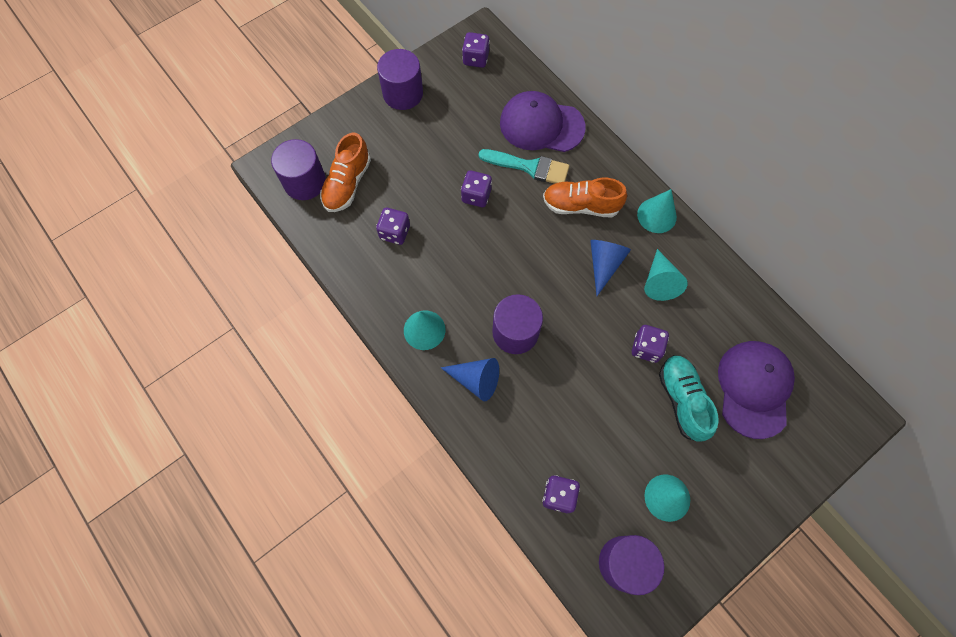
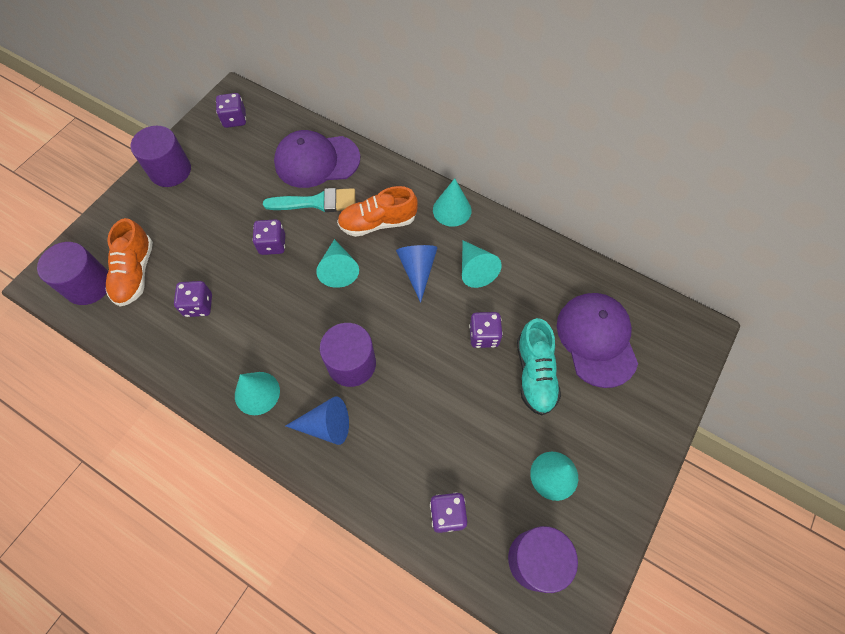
camera: 20 degrees left, 5 degrees down
(530, 239) = (339, 269): none -> turquoise cone
(682, 400) = (535, 374): turquoise shoe -> turquoise shoe turned 150 degrees counterclockwise

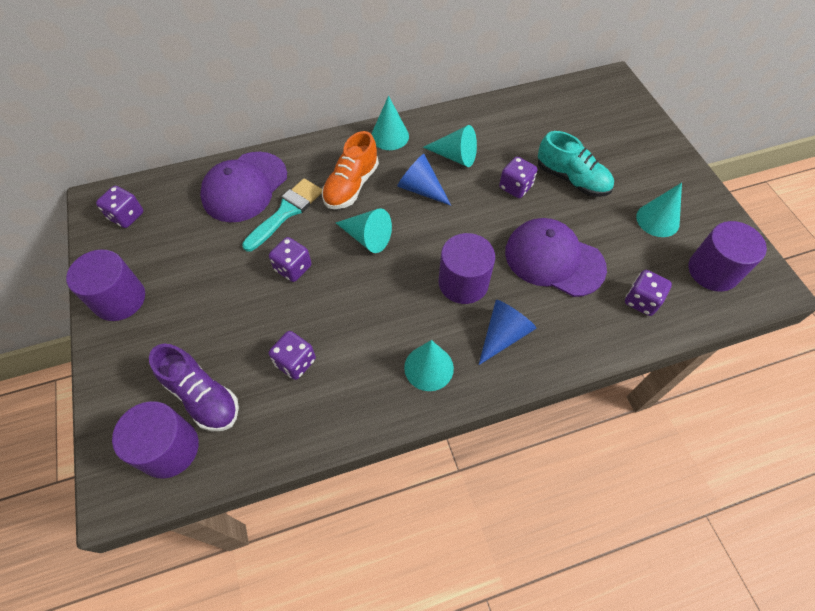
camera: 50 degrees left, 5 degrees down
(135, 273) = (202, 396): orange shoe -> purple shoe
(596, 339) = (574, 131): purple cap -> purple cap (554, 259)

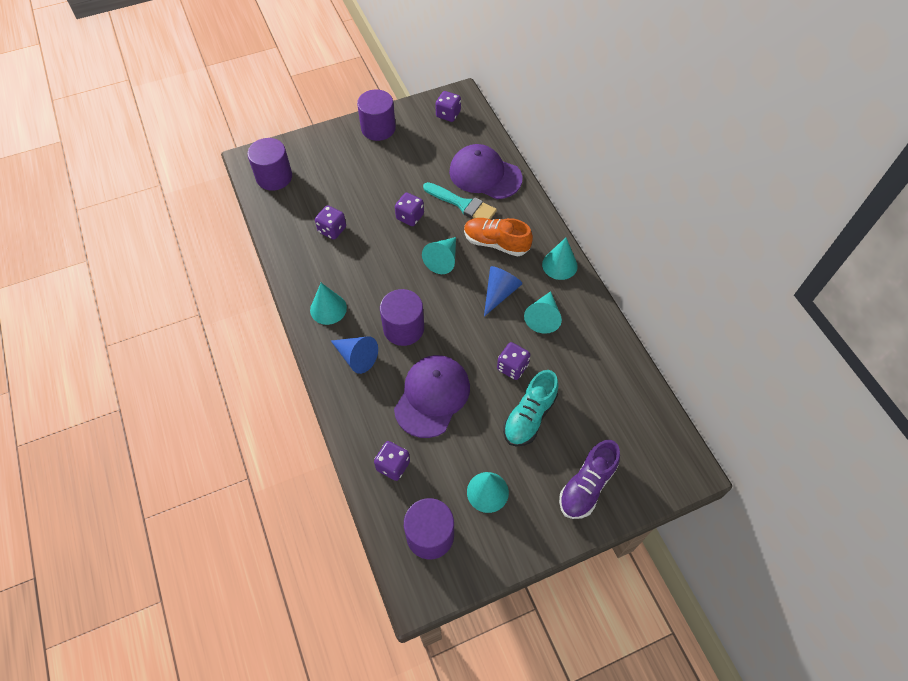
camera: 85 degrees right, 0 degrees up
(202, 396) = (308, 185): purple shoe -> purple shoe (586, 486)

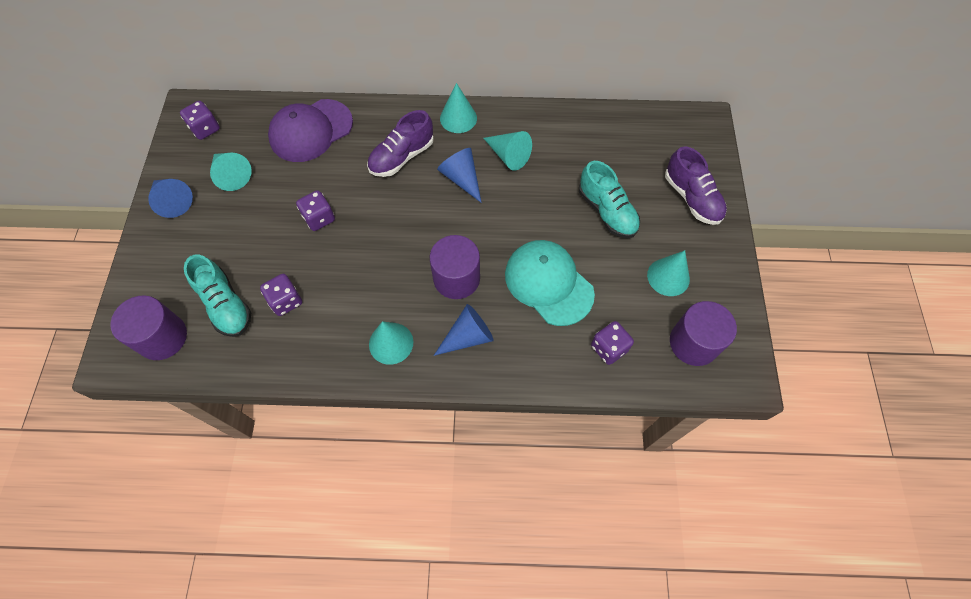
camera: 65 degrees left, 5 degrees up
(313, 198) = (225, 305): none -> turquoise shoe
(378, 128) = (172, 201): purple cylinder -> blue cone
(432, 396) = (548, 283): purple cap -> turquoise cap
(443, 260) = (393, 210): turquoise cone -> turquoise cone (231, 175)
(463, 204) = (335, 165): turquoise brush -> none
(496, 243) = (402, 157): orange shoe -> purple shoe
(512, 367) = (549, 203): purple dice -> none

